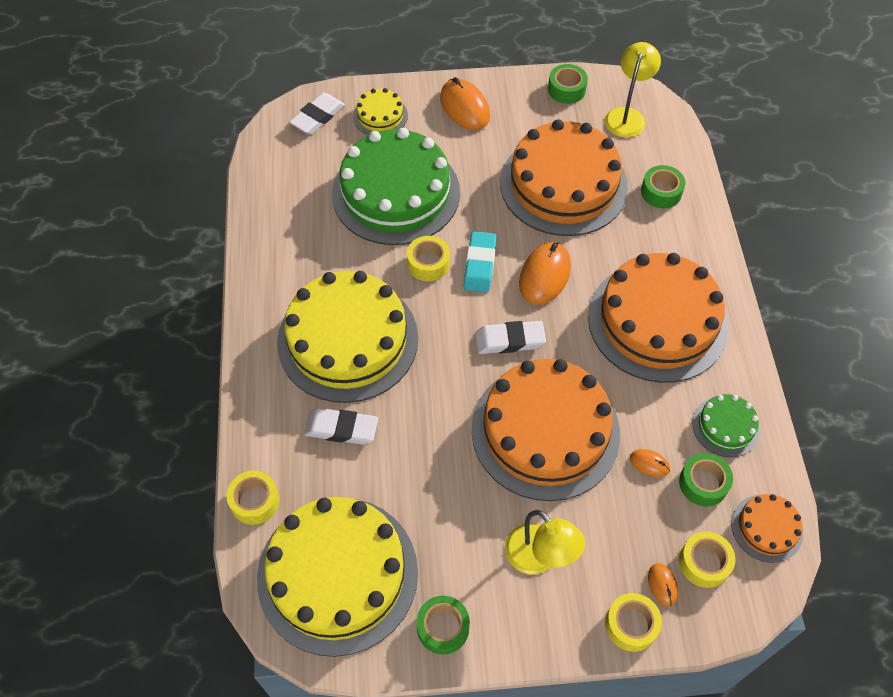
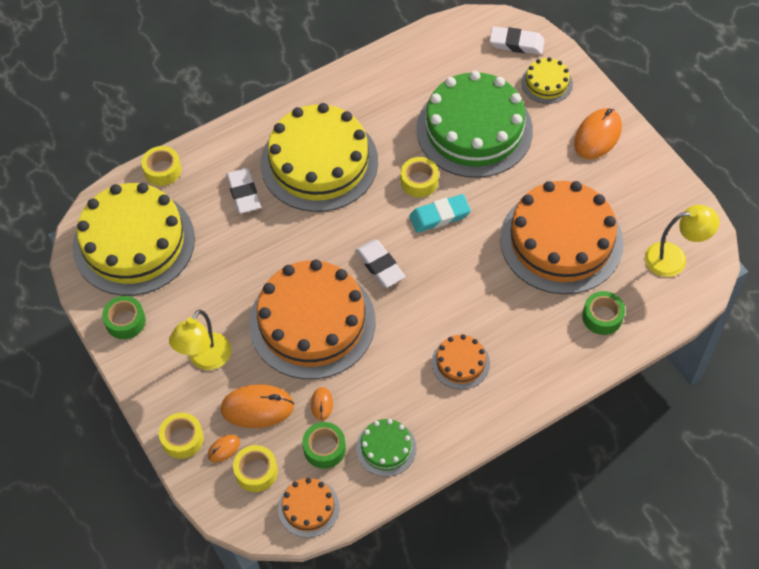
camera: 65 degrees right, 0 degrees up
(544, 275) = (457, 264): orange mouse -> orange mouse (257, 407)
(566, 89) = (672, 200): green tape -> none
(657, 321) = (460, 363): orange cake -> orange cake, size x0.45

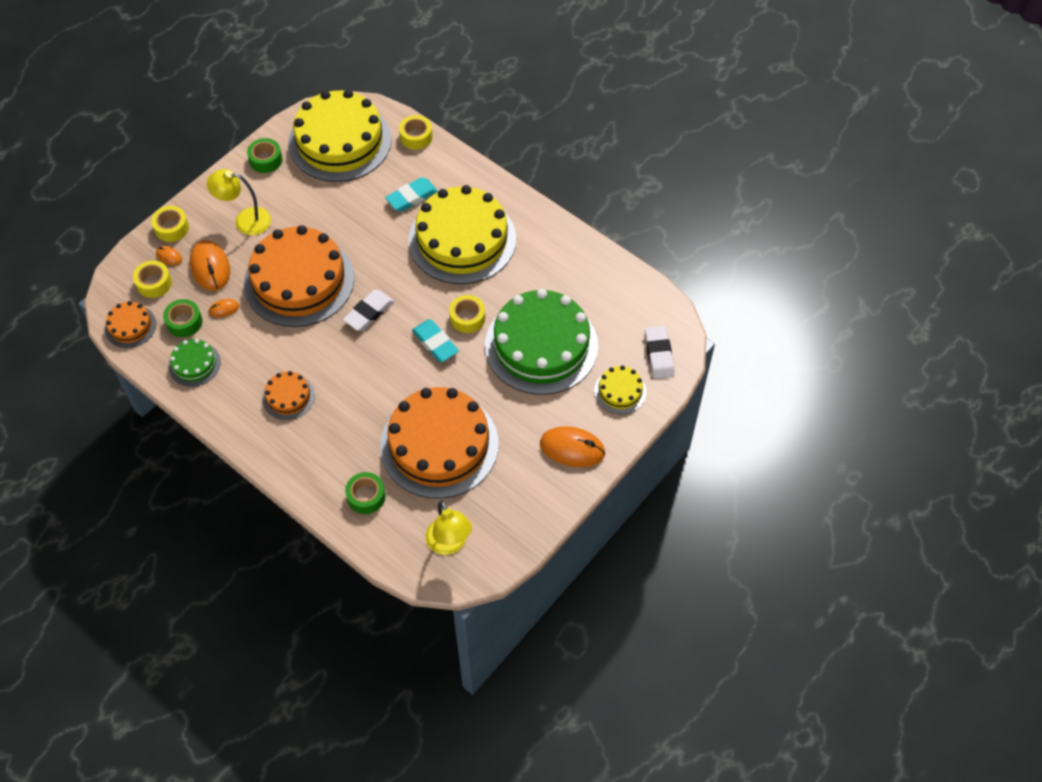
camera: 70 degrees right, 0 degrees up
(243, 193) = (411, 197): white eraser -> turquoise eraser

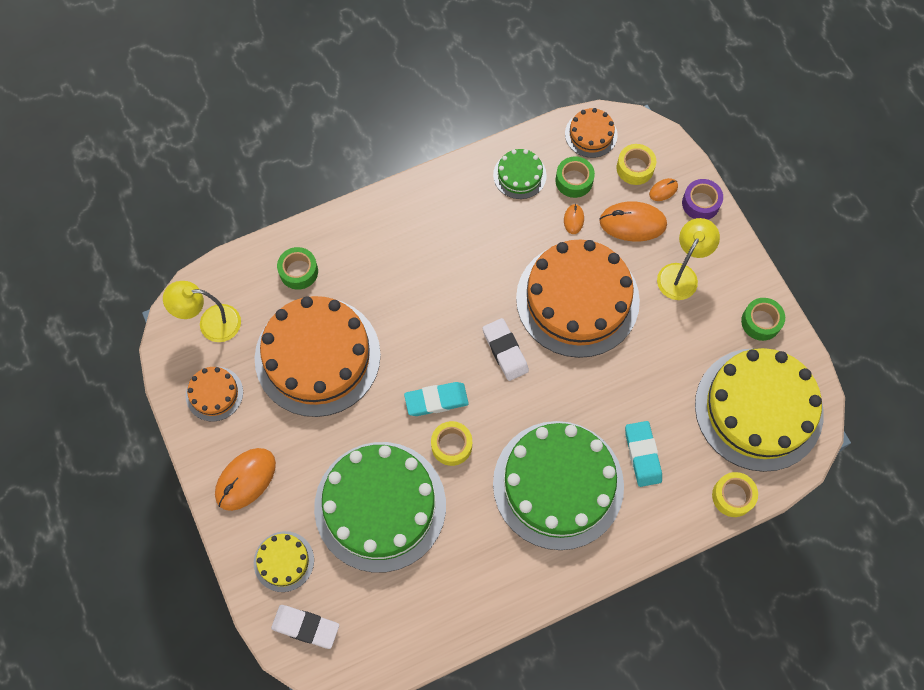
camera: 115 degrees right, 10 degrees up
(171, 228) = (700, 203): yellow tape -> purple tape
(288, 397) = (441, 243): orange cake -> orange cake (214, 393)
(462, 239) = (558, 484): yellow cake -> green cake

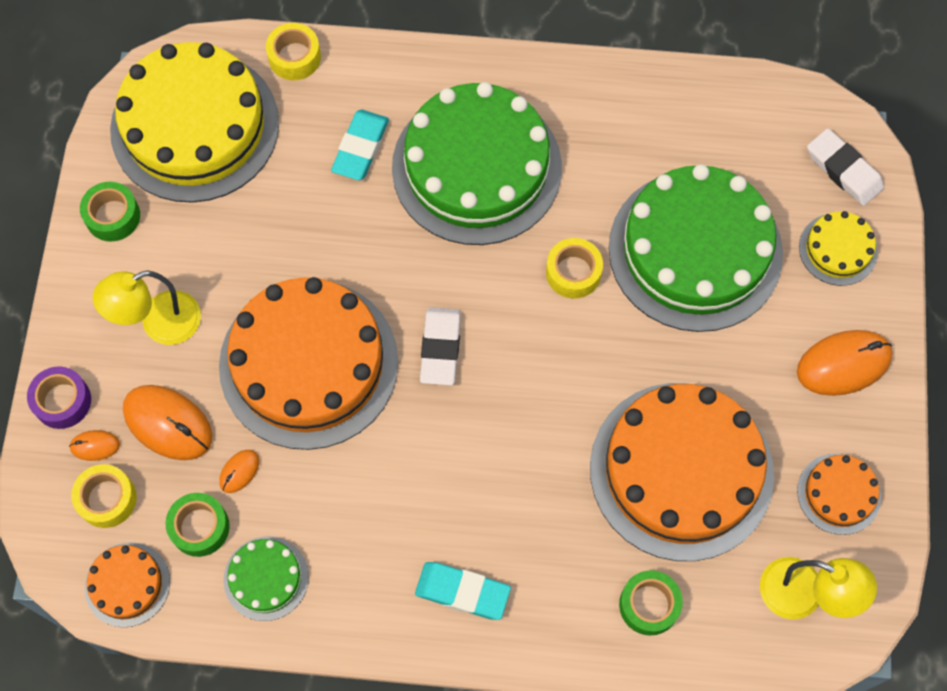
camera: 150 degrees left, 0 degrees up
(436, 400) = (561, 334): turquoise eraser -> turquoise eraser (462, 592)

